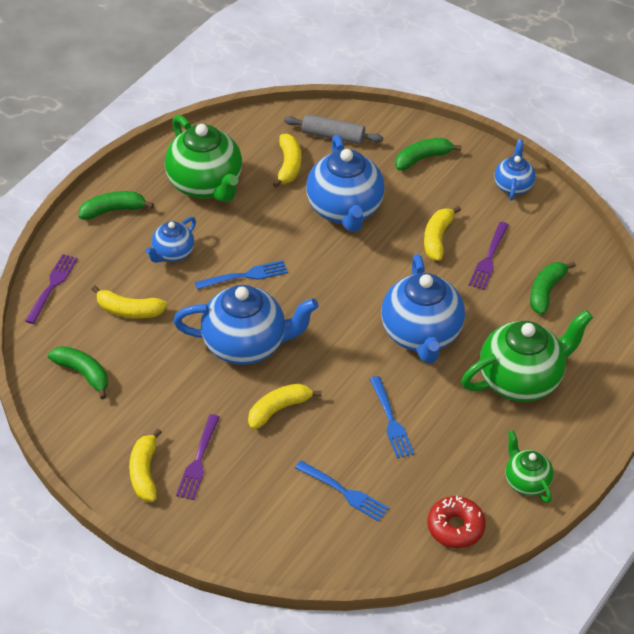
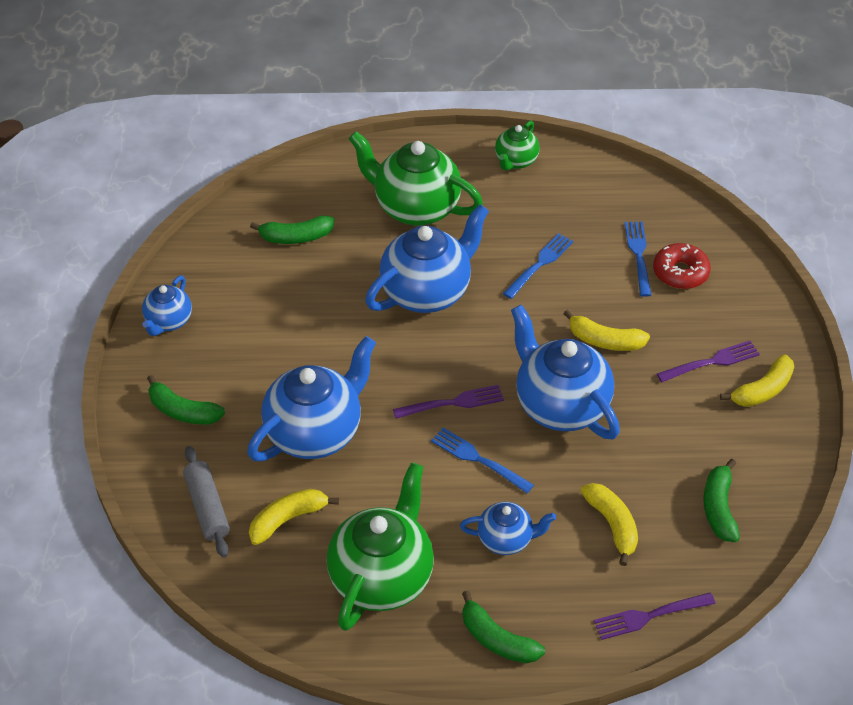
camera: 125 degrees left, 0 degrees up
(437, 238) = (293, 341): yellow banana -> none
(455, 527) = (599, 179): red donut -> red donut (680, 273)
(489, 258) = (288, 292): purple fork -> purple fork (453, 403)
(513, 186) = (168, 321): blue teapot -> blue teapot turned 45 degrees counterclockwise

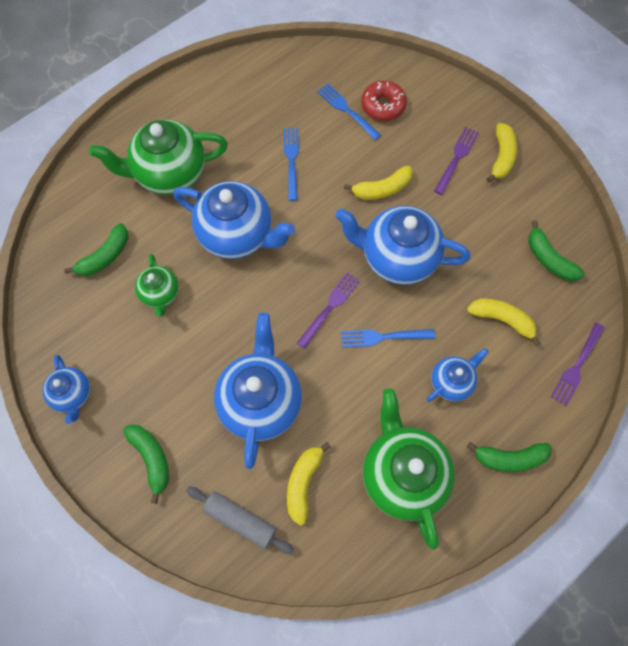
camera: 40 degrees left, 20 degrees up
(183, 411) = (152, 459): green banana -> green banana turned 105 degrees counterclockwise
(427, 292) = (237, 235): blue teapot -> blue teapot turned 105 degrees clockwise
(515, 161) = (205, 91): green teapot -> green teapot (160, 294)

